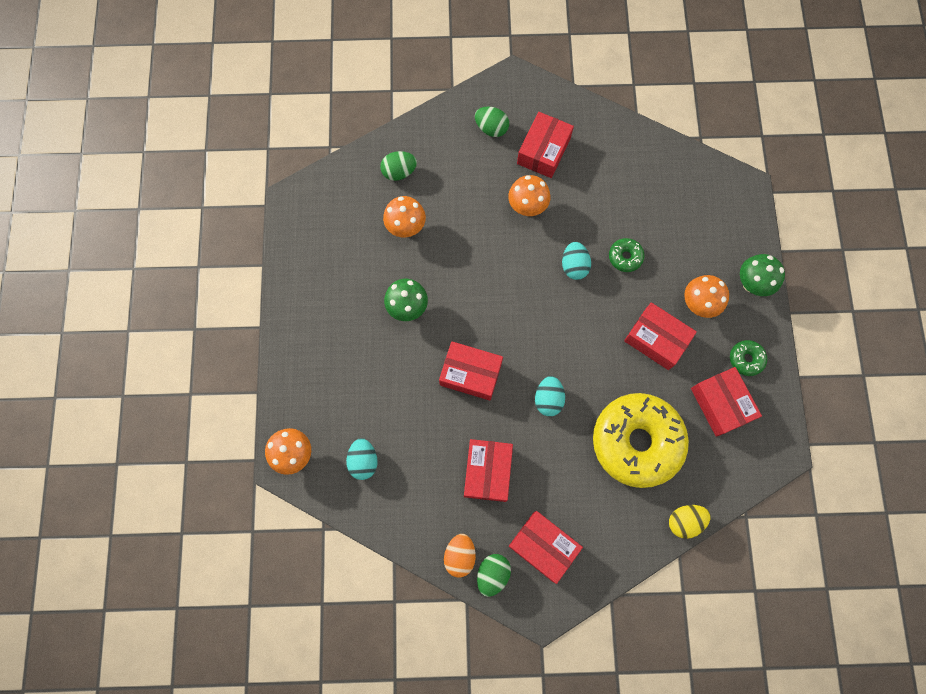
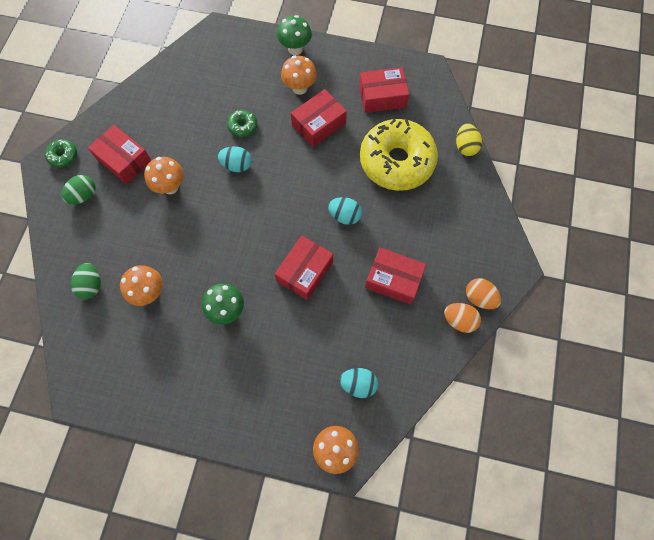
camera: 75 degrees left, 5 degrees down
(492, 574) = (479, 298): green egg -> orange egg
(543, 546) = (464, 252): red box -> none
(746, 359) = (352, 70): green donut -> green donut (63, 156)

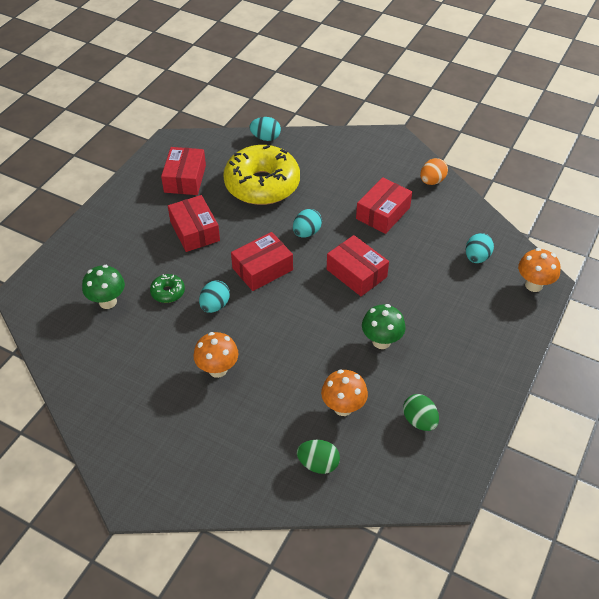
camera: 75 degrees left, 20 degrees down
(63, 156) = (127, 477): green donut -> none
(84, 196) = (195, 459): green egg -> green egg (419, 421)
(124, 160) = (162, 411): red box -> red box (262, 269)
(295, 49) = (90, 231): green mushroom -> green mushroom (107, 302)
(299, 88) = (142, 237): orange mushroom -> none
(465, 147) = (265, 138): yellow egg -> turquoise egg
(479, 298) = (414, 164): orange egg -> none

